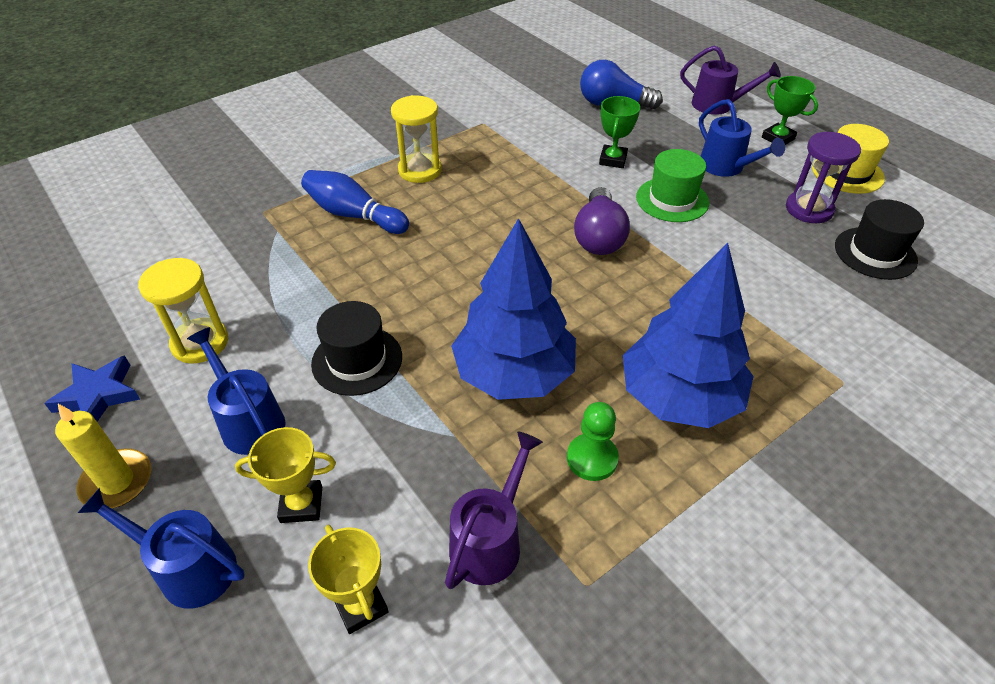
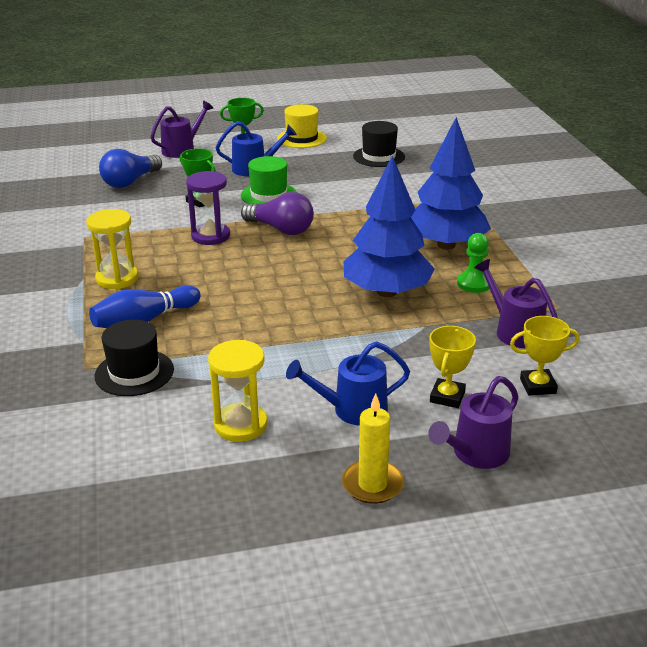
camera: 65 degrees left, 15 degrees down
(98, 395) = (262, 490): blue star -> none
(188, 568) = (475, 454): blue watering can -> purple watering can
(357, 360) = (325, 350): black hat -> black hat (134, 372)
(809, 209) = (323, 160): purple hourglass -> purple hourglass (210, 236)

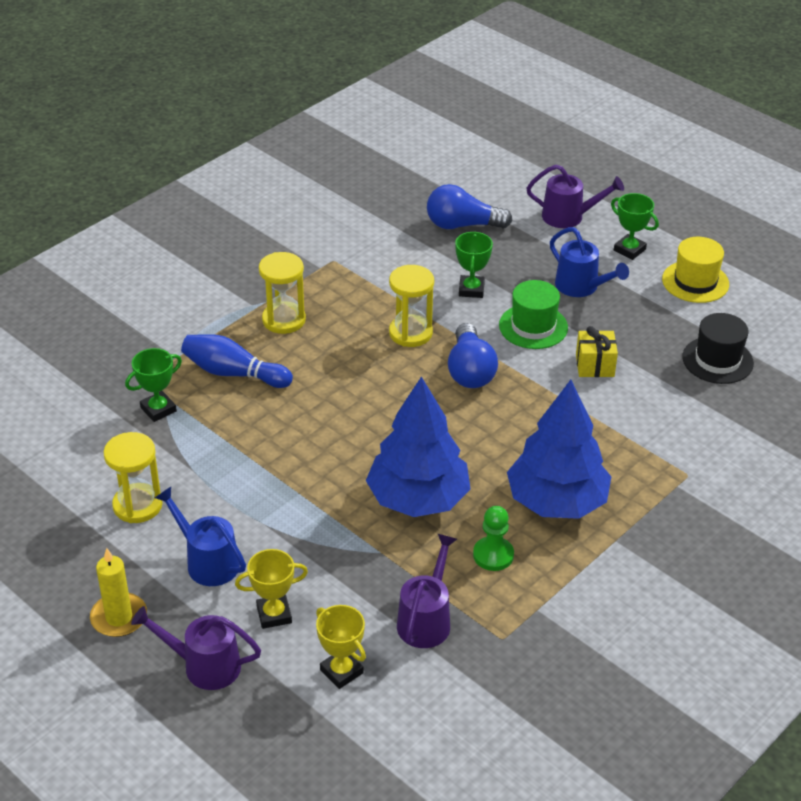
camera: 55 degrees right, 10 degrees up
(134, 372) = (158, 409): black hat -> green trophy
(210, 236) = (410, 333): purple hourglass -> yellow hourglass
(281, 229) = (470, 371): purple light bulb -> blue light bulb
(334, 190) = (595, 365): none -> yellow gift

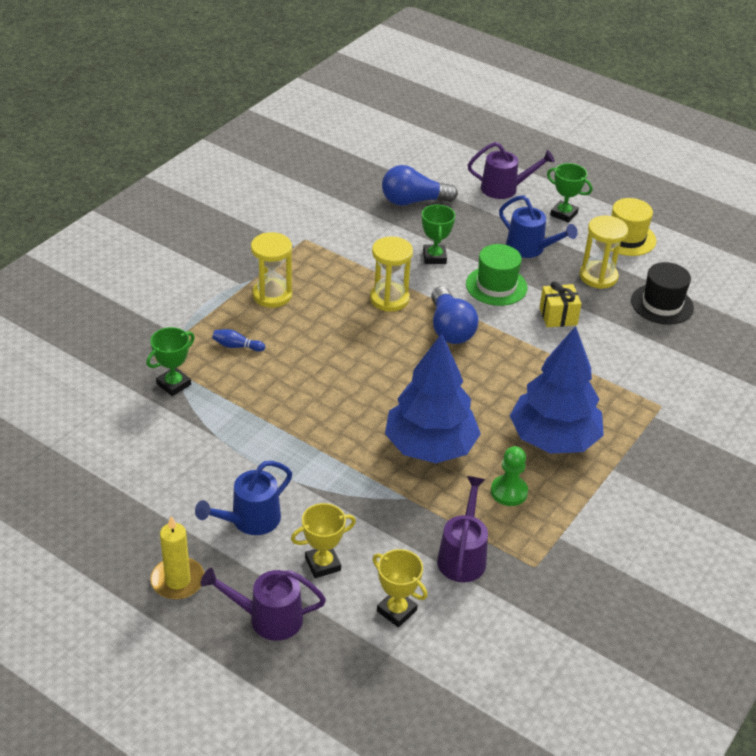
camera: 10 degrees left, 0 degrees up
(137, 505) = (173, 474): yellow hourglass -> yellow hourglass (598, 276)
(207, 561) = (249, 520): blue watering can -> blue watering can turned 75 degrees counterclockwise
(233, 373) = (236, 346): blue bowling pin -> blue bowling pin, size x0.50

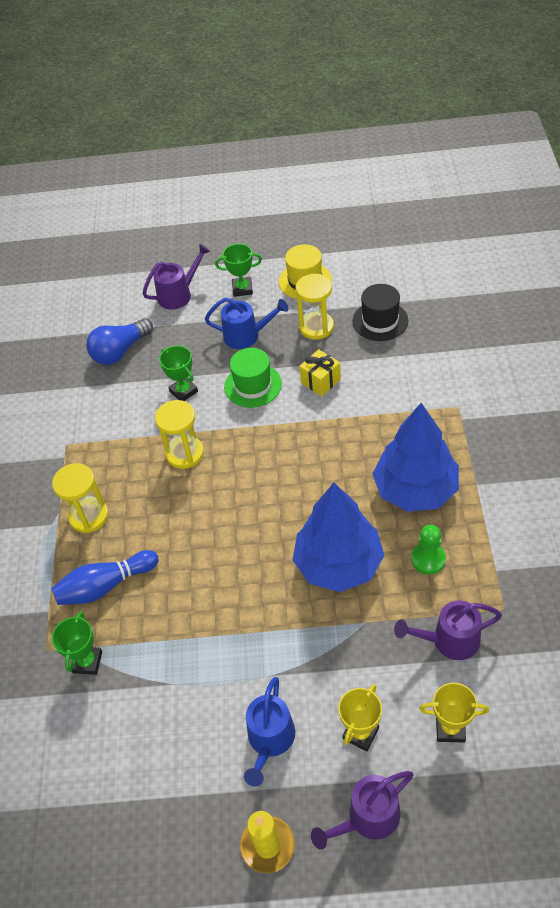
camera: 30 degrees left, 10 degrees up
(236, 346) = (105, 586): blue bowling pin -> blue bowling pin, size x2.00
(450, 329) = (255, 448): blue light bulb -> none
(463, 555) = (449, 640): purple watering can -> purple watering can turned 75 degrees counterclockwise

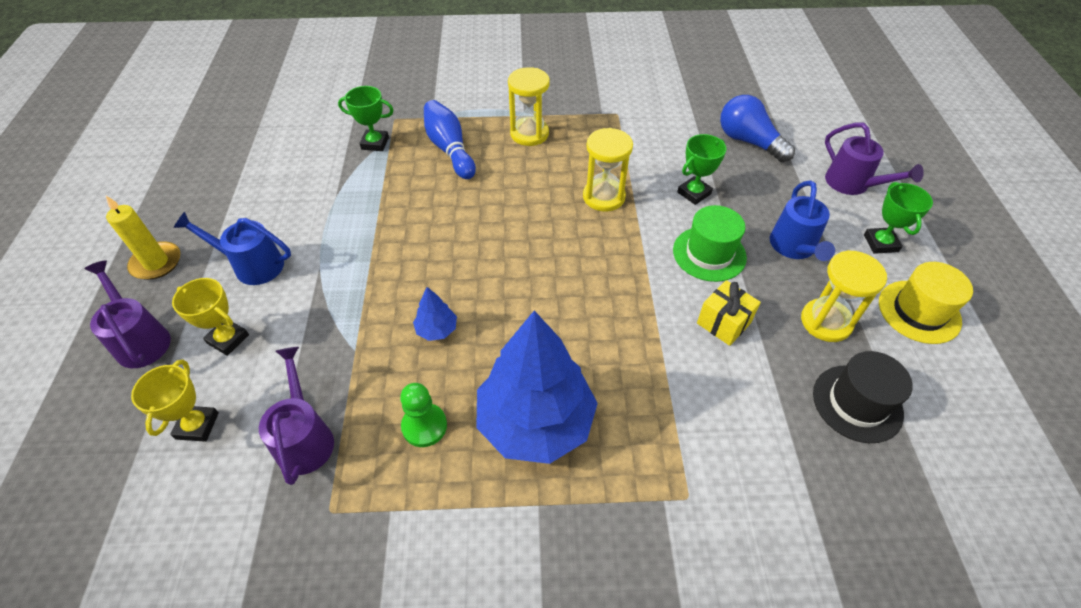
camera: 85 degrees right, 0 degrees up
(338, 564) = (437, 330): blue tree -> blue tree, size x0.41

